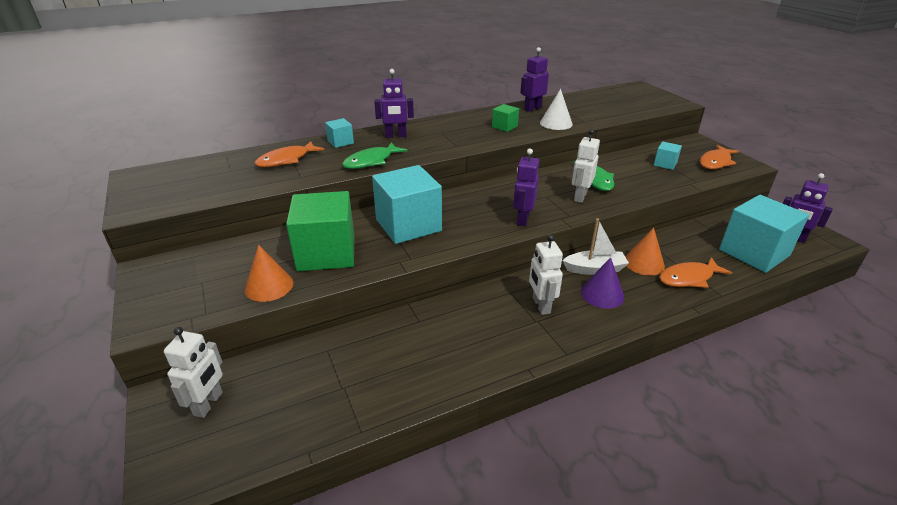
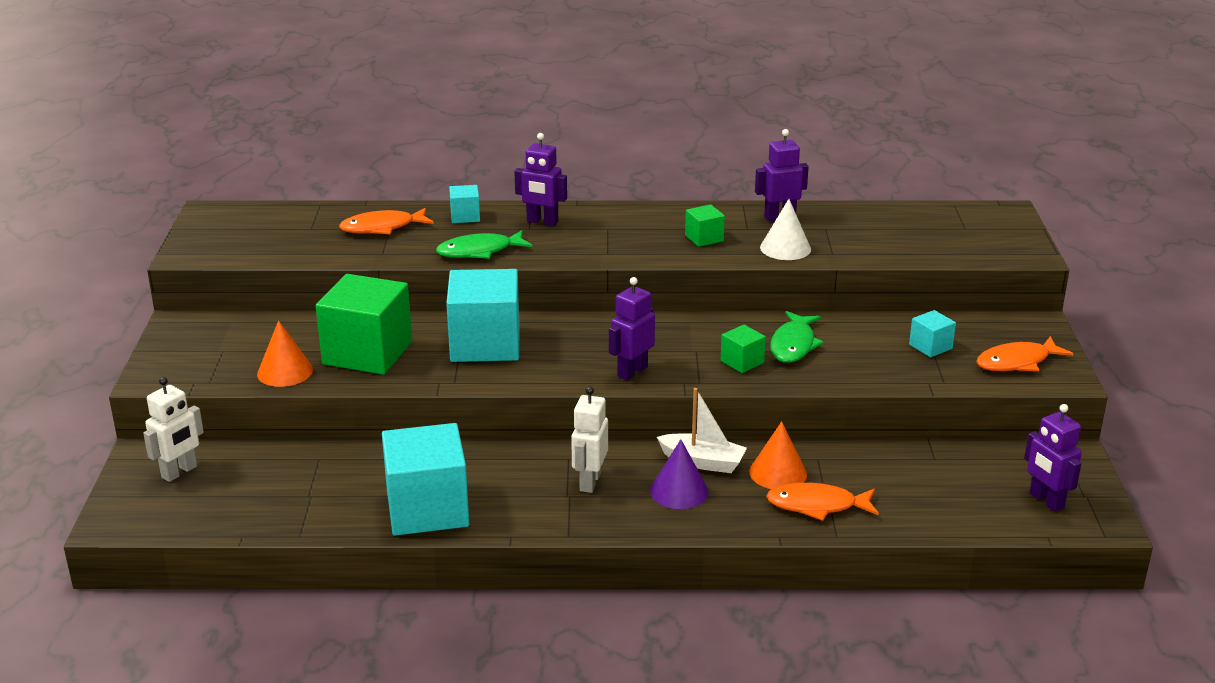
camera: 25 degrees right, 5 degrees down
(580, 197) = (742, 362): white robot -> green cube
(754, 252) = (956, 502): turquoise cube -> turquoise cube (427, 509)

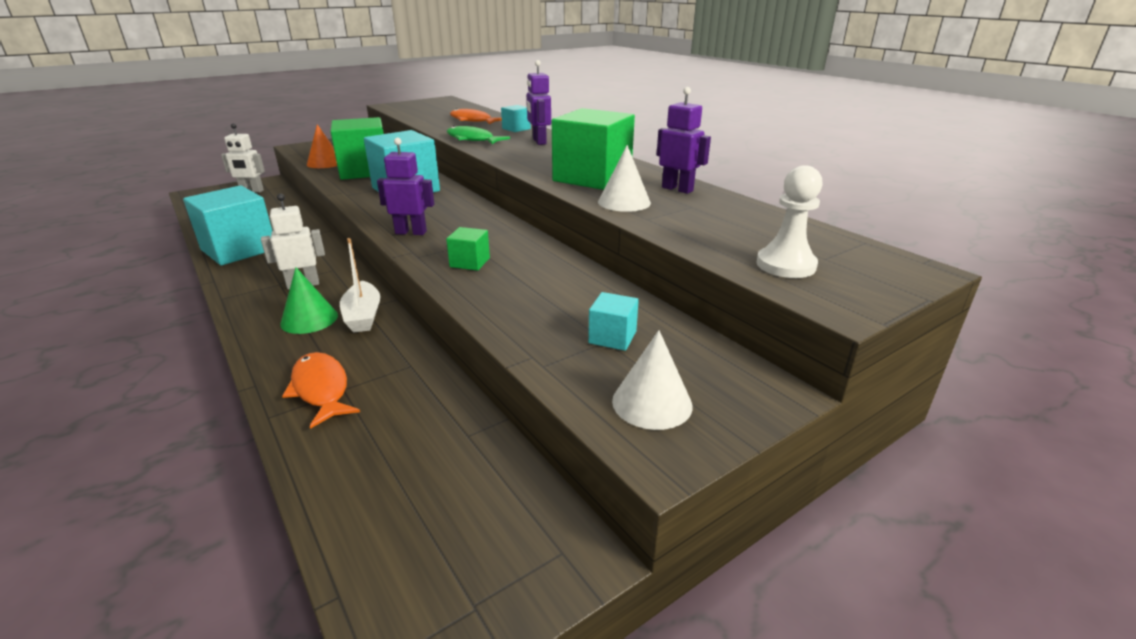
camera: 55 degrees right, 0 degrees up
(679, 491) = (309, 319): purple cone -> green cone
(704, 238) = (592, 178): green cube -> green cube, size x2.20
(778, 473) = (369, 353): orange cone -> none
(793, 345) = (526, 274): green fish -> none
(963, 244) = (785, 265): none -> white pawn
(1017, 362) = (652, 403): orange fish -> white cone
(1046, 501) = (432, 564): purple robot -> none

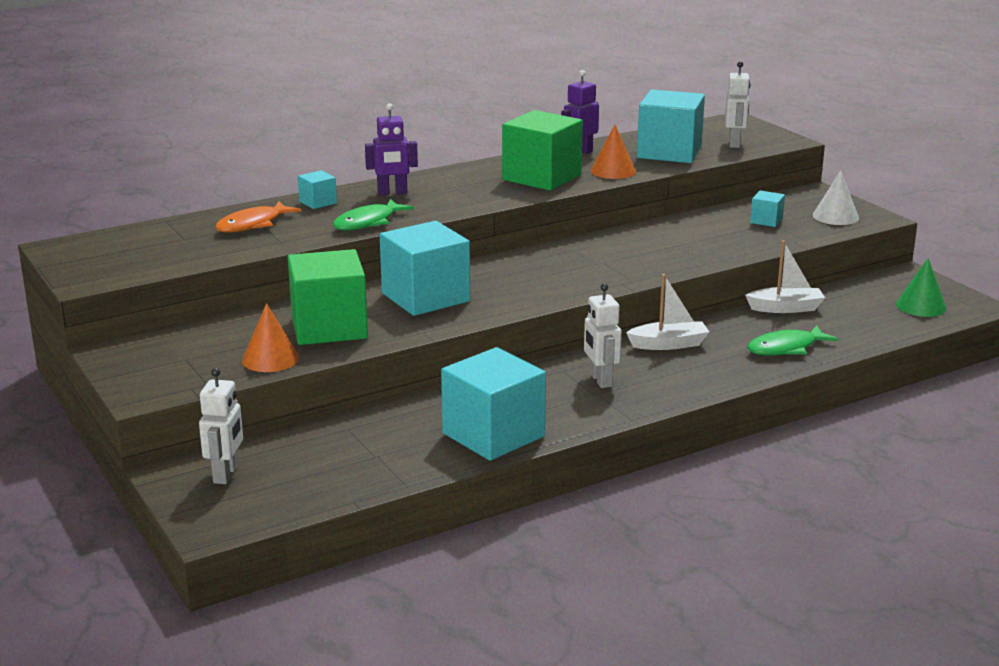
camera: 85 degrees left, 5 degrees down
(309, 319) = (676, 367): green cone -> green cone (921, 306)
(321, 389) = (786, 348): orange fish -> green fish
(411, 232) = (572, 286): purple robot -> none
(439, 396) = (785, 308): none -> white boat
(470, 262) = (647, 260): green cube -> none
(624, 202) = (613, 171): white cone -> orange cone
(712, 227) = (669, 152): none -> turquoise cube
(785, 265) = (734, 143): white pawn -> white robot

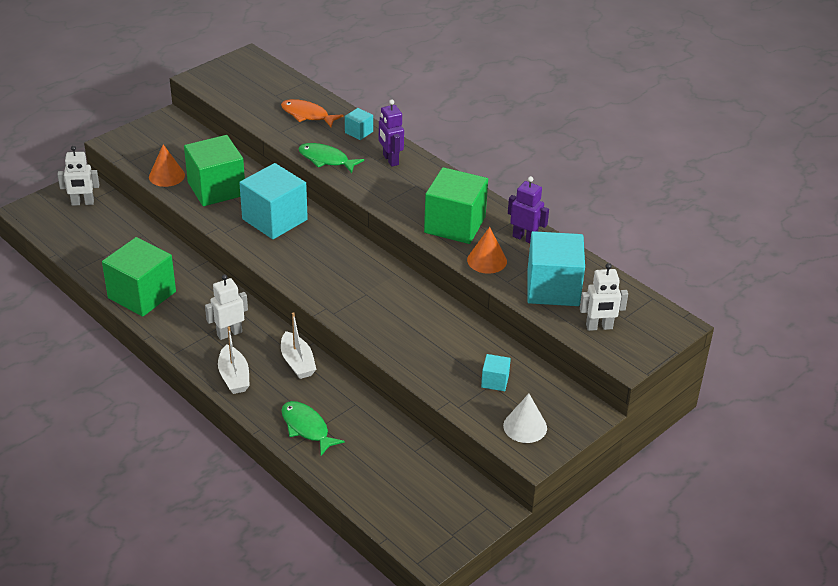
camera: 75 degrees right, 15 degrees up
(493, 435) = (142, 295): turquoise cube -> green cube
(785, 308) = (386, 425): white boat -> white boat (234, 377)
(921, 306) = (418, 514): green cone -> none

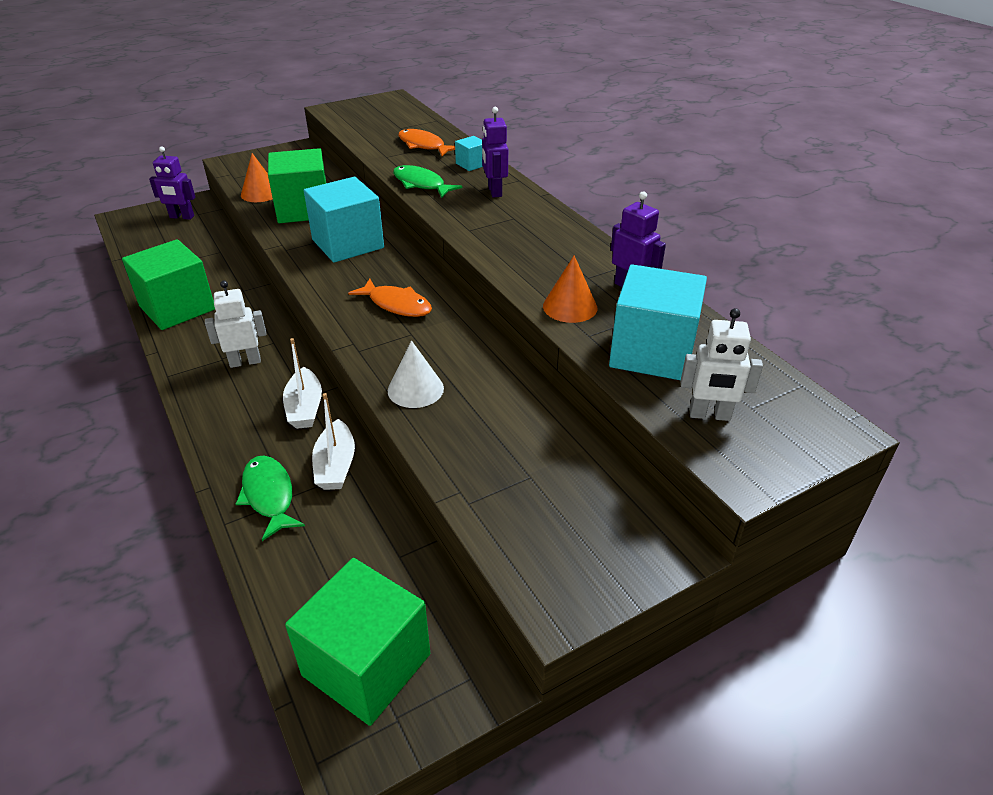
camera: 15 degrees right, 0 degrees up
(82, 203) = (181, 217): white robot -> purple robot
(234, 377) = (218, 414): white boat -> white boat (335, 465)
(343, 271) = (397, 305): none -> orange fish
(455, 225) = (543, 262): green cube -> green cube (366, 665)
(495, 381) = (537, 472): turquoise cube -> none
(525, 426) = (560, 553): white cone -> white cone (415, 389)

